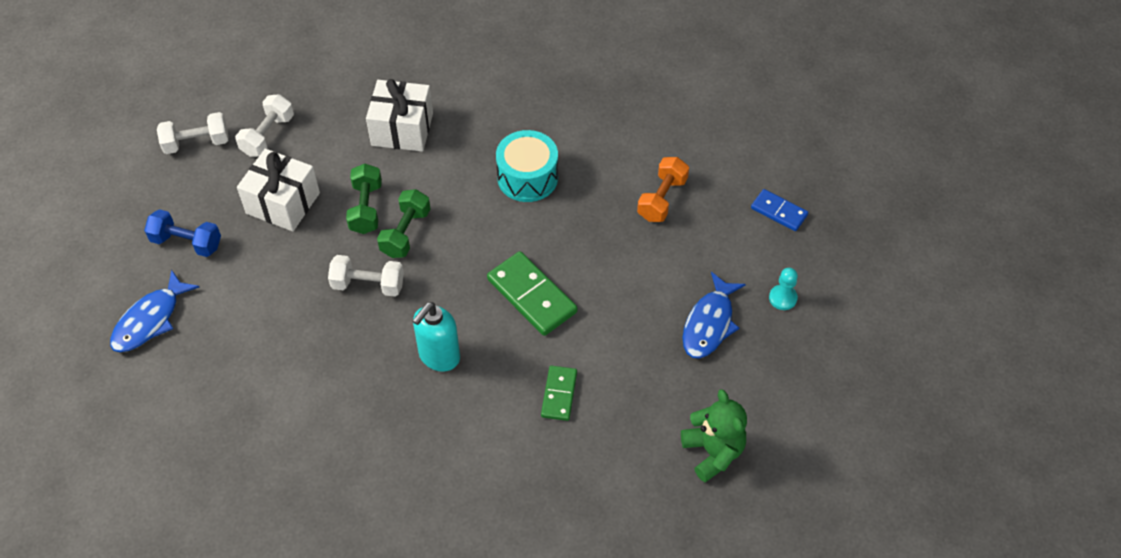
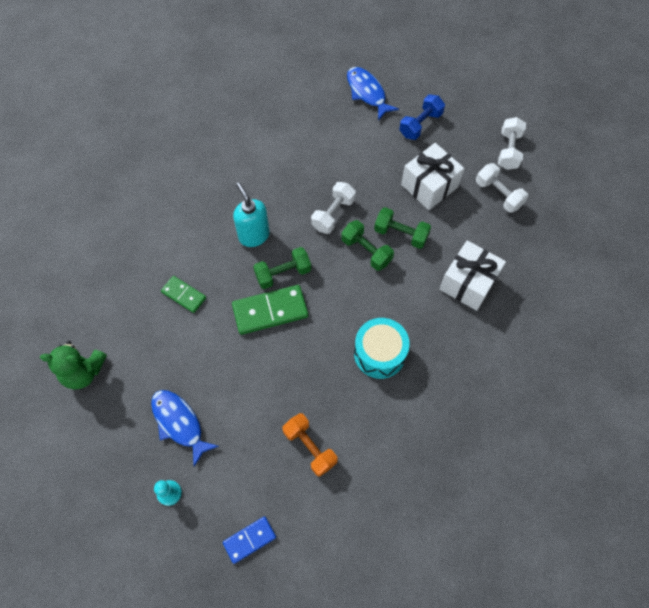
camera: 115 degrees right, 10 degrees up
(477, 303) = (283, 273): none -> green dumbbell

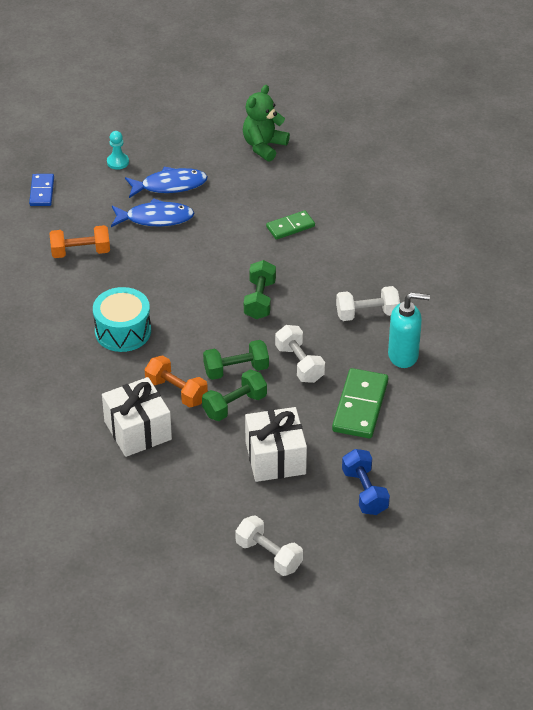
camera: 120 degrees right, 20 degrees down
(254, 235) = (319, 296): turquoise soap dispenser -> turquoise soap dispenser (403, 355)
(270, 311) = (227, 276): green domino -> green domino (360, 406)
(367, 93) = (446, 465): blue fish -> blue fish (155, 218)
(414, 279) = (176, 391): none -> orange dumbbell
(498, 194) = (219, 512): white dumbbell -> white dumbbell (367, 314)

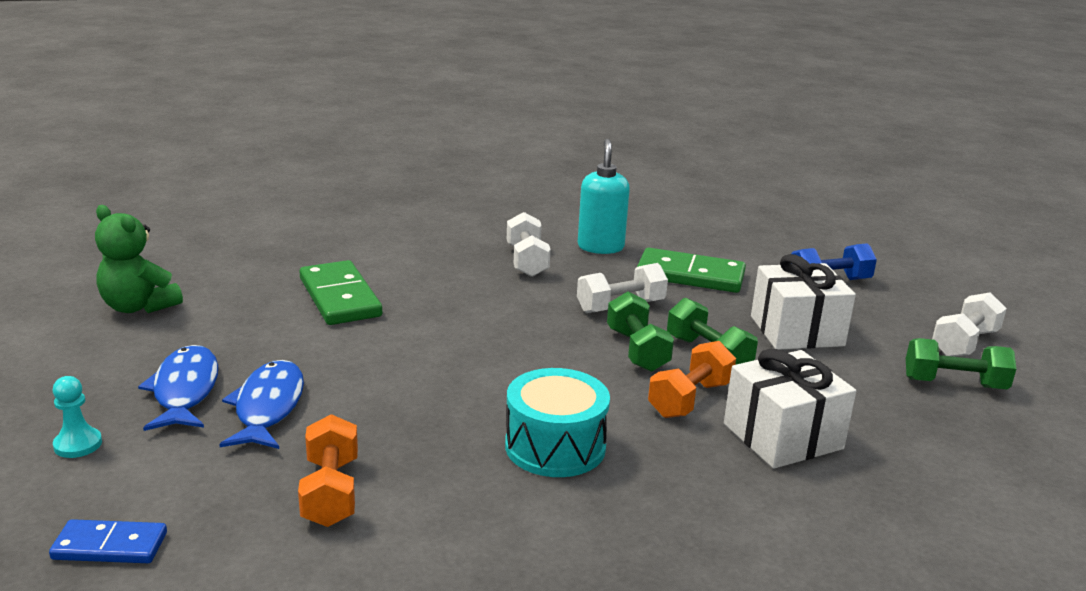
camera: 90 degrees left, 20 degrees down
(259, 300) = (491, 326): green dumbbell -> green dumbbell (954, 384)
(290, 227) = (339, 297): green domino -> green domino, size x1.66

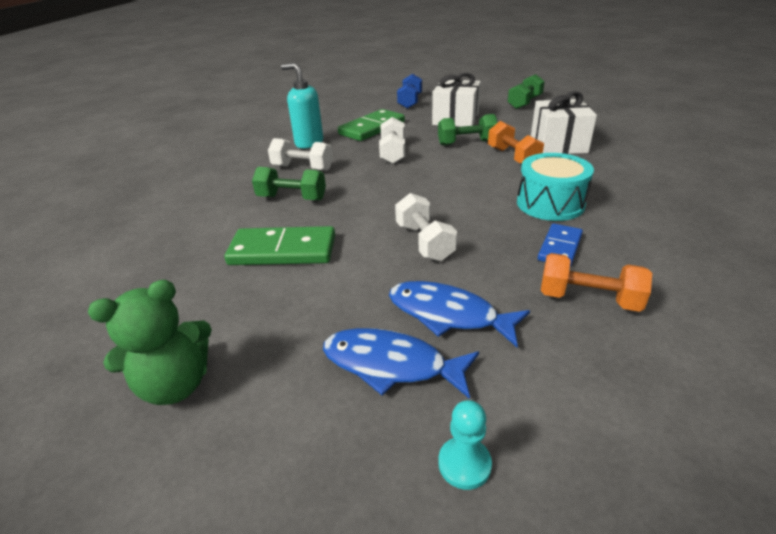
camera: 60 degrees left, 10 degrees up
(110, 546) = (662, 447): blue domino -> blue domino (560, 247)
(637, 350) = (450, 159): green dumbbell -> green dumbbell (292, 198)
(964, 343) = (490, 93): white dumbbell -> white dumbbell (424, 242)

